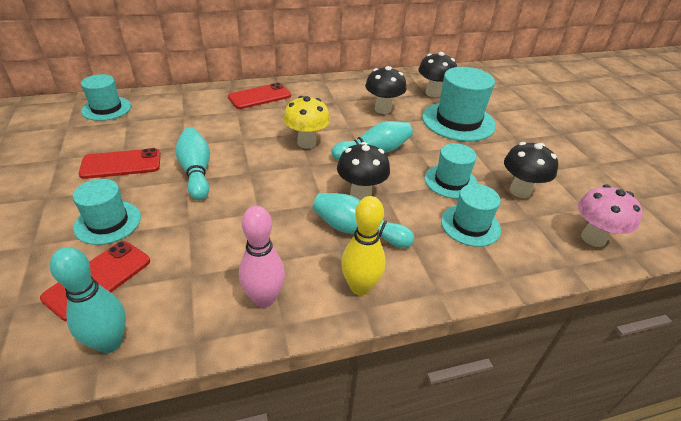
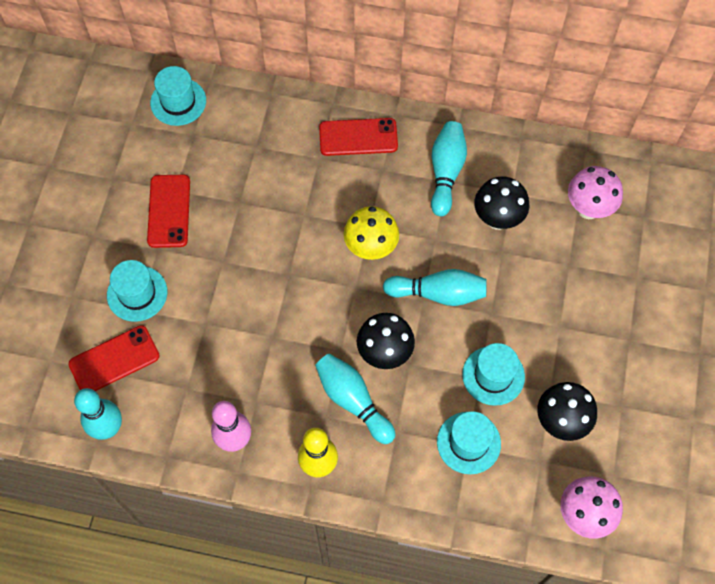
camera: 30 degrees right, 25 degrees up
(121, 164) = (169, 211): red phone -> red phone turned 75 degrees clockwise
(196, 172) = (236, 253): turquoise bowling pin -> turquoise bowling pin (446, 172)
(433, 93) = (588, 209): black mushroom -> pink mushroom
(458, 121) = (579, 279): turquoise hat -> none

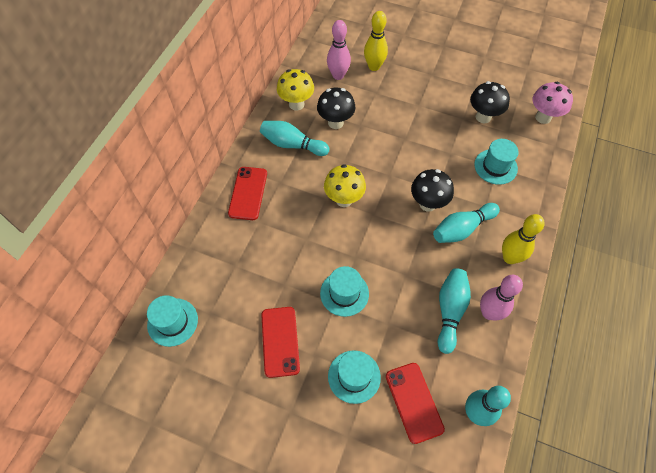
camera: 80 degrees left, 5 degrees down
(169, 211) = (280, 341): red phone -> red phone turned 75 degrees clockwise
(438, 293) = (386, 165): turquoise bowling pin -> turquoise bowling pin (450, 311)
(493, 375) = (449, 145): turquoise hat -> turquoise hat (344, 293)
(518, 164) = (296, 104): none -> yellow mushroom
(588, 209) = (338, 75): pink mushroom -> pink bowling pin
(621, 255) = (374, 67): none -> yellow bowling pin

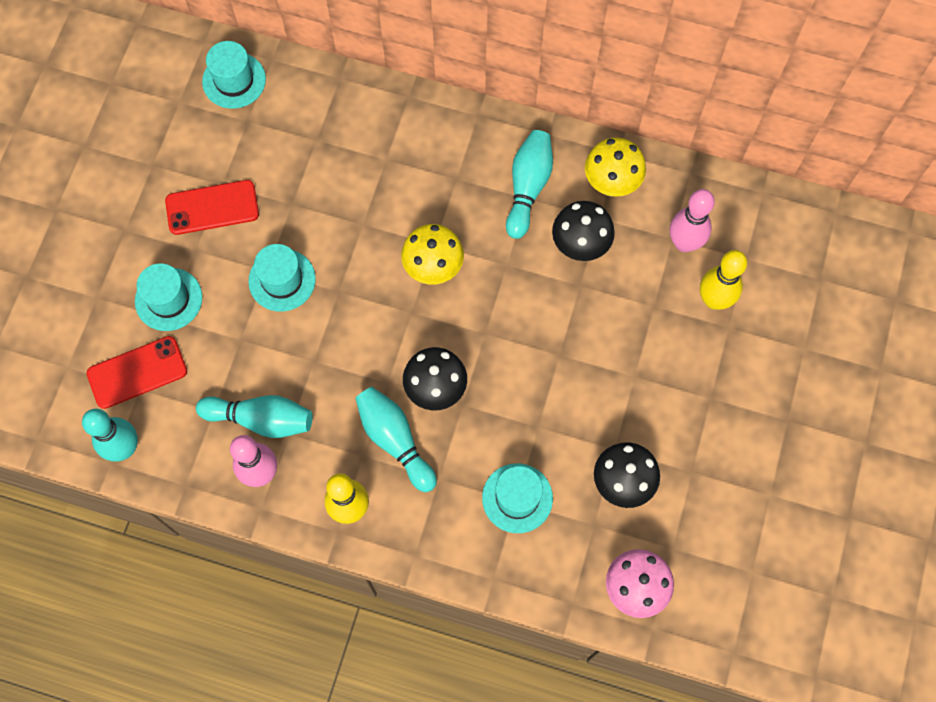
camera: 85 degrees right, 10 degrees up
(248, 193) = (433, 138): red phone -> none

